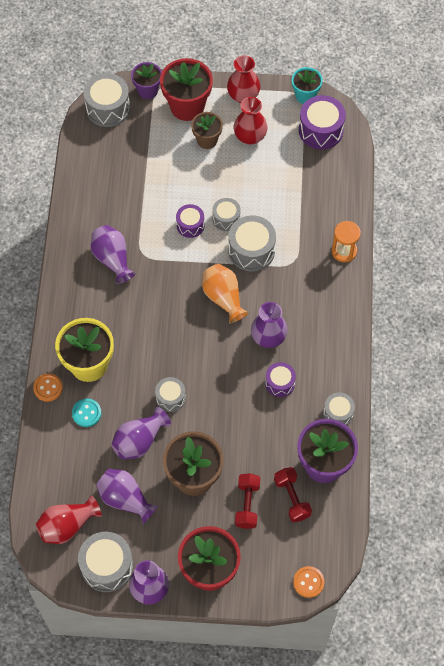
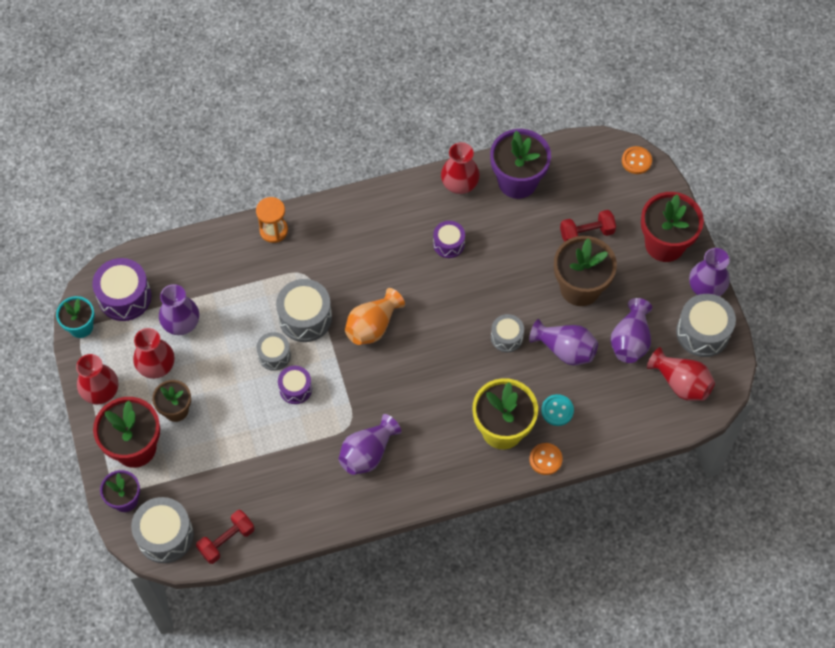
camera: 110 degrees left, 0 degrees up
(268, 337) = (402, 270): purple vase -> purple vase (181, 323)
(292, 498) = (563, 198): red dumbbell -> red dumbbell (226, 540)
(338, 413) = (459, 184): grey drum -> red vase

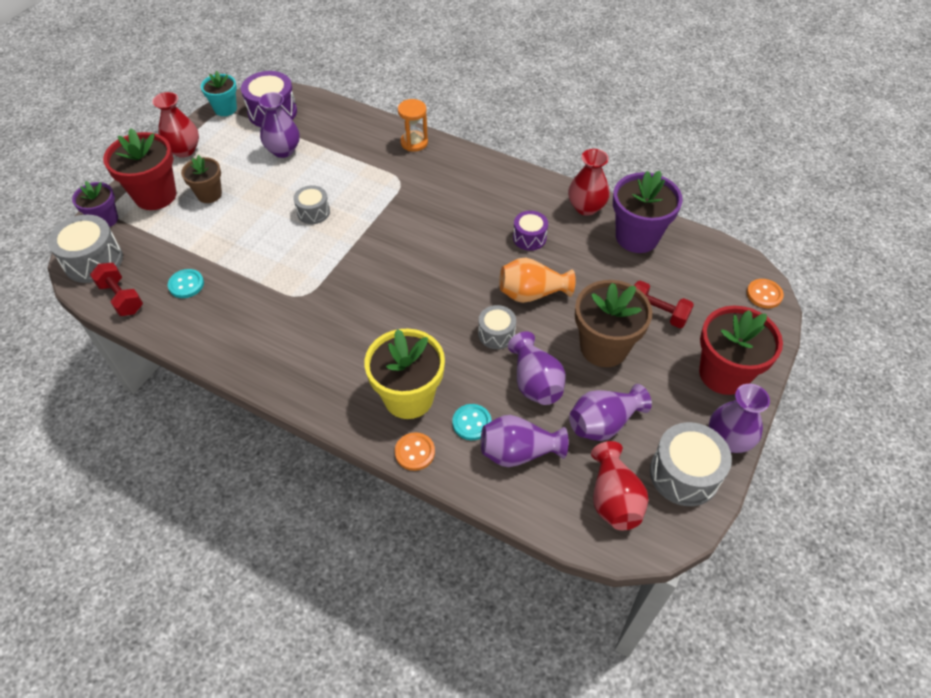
camera: 45 degrees right, 10 degrees down
(156, 366) = (234, 162): red vase -> none
(226, 540) = (121, 298): red dumbbell -> red dumbbell turned 45 degrees clockwise
(259, 490) = (186, 284): none -> turquoise button
(295, 389) = (298, 243): purple drum -> none
(305, 318) = (365, 206): grey drum -> none
(367, 453) = (288, 325): purple vase -> purple vase (518, 452)
(372, 326) = (404, 247): orange vase -> orange vase (532, 293)

